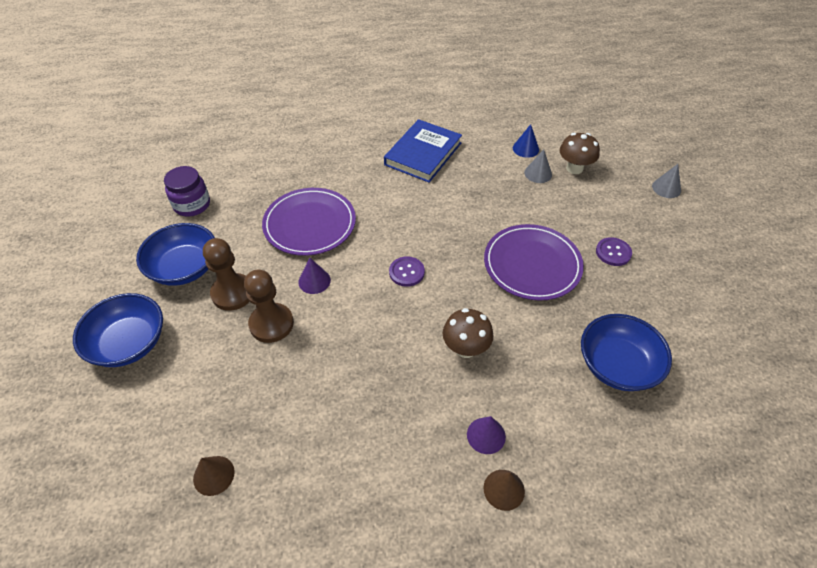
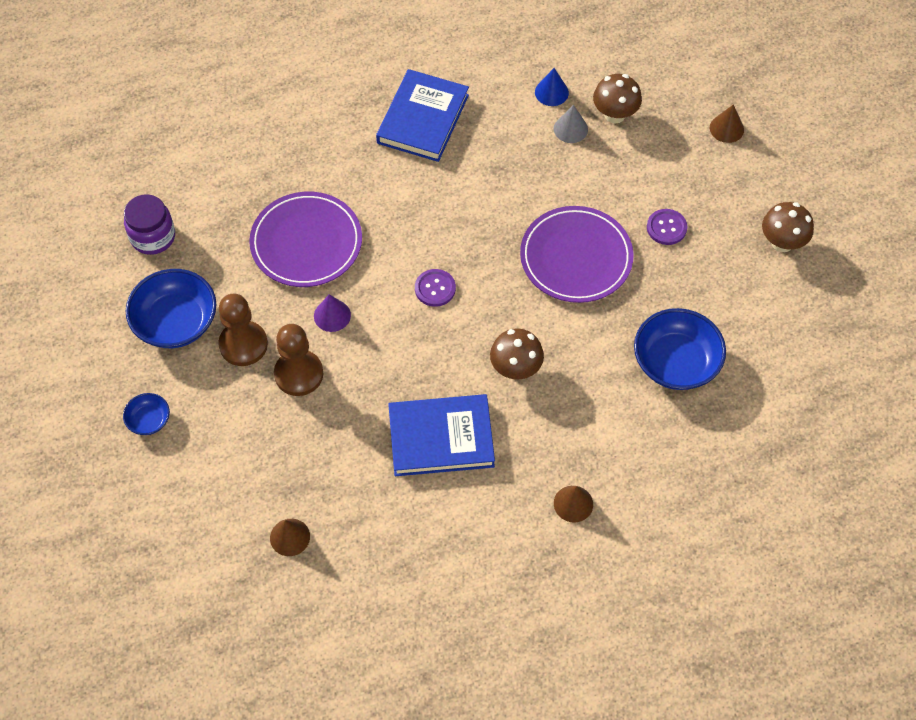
camera: 10 degrees left, 10 degrees up
(129, 343) = (149, 420): blue bowl -> blue bowl, size x0.50
(384, 400) = (441, 438): none -> blue book
(486, 435) = (549, 456): purple cone -> none
(666, 188) = (726, 128): grey cone -> brown cone
(717, 277) = (782, 242): none -> brown mushroom

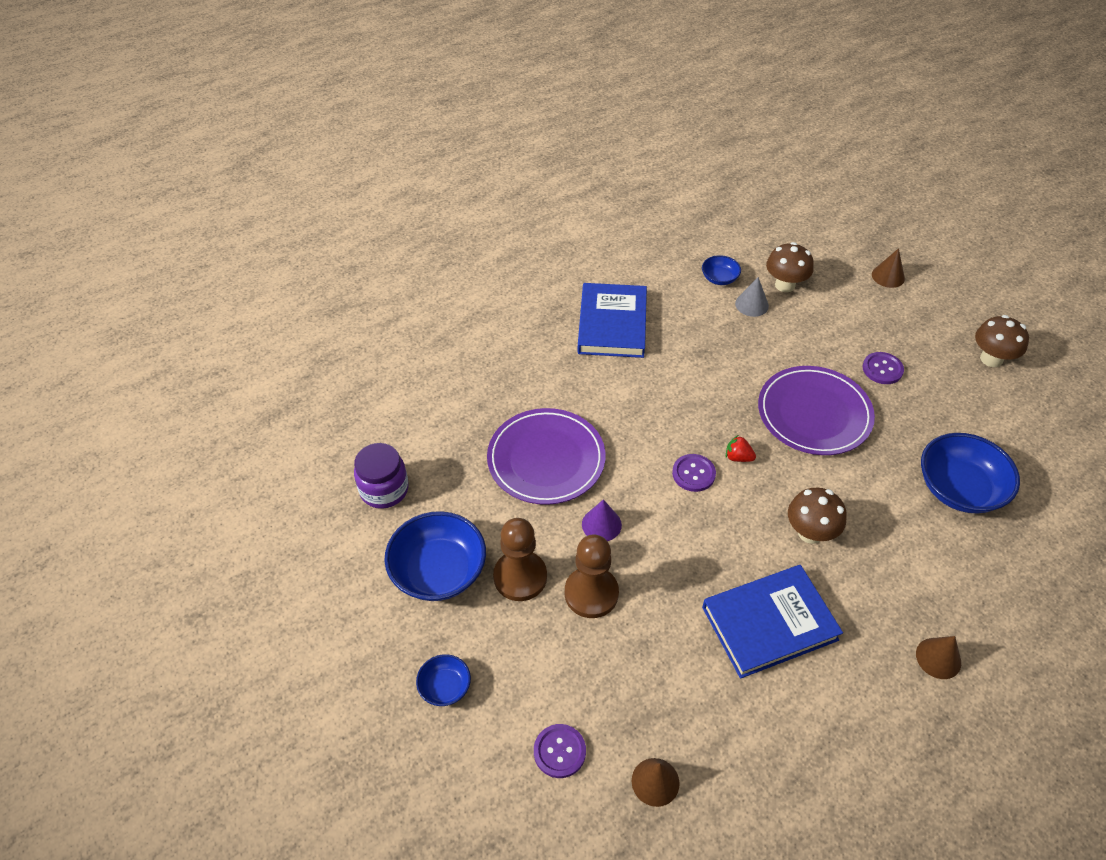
camera: 15 degrees left, 10 degrees down
(223, 494) = (559, 751): none -> purple button
(483, 283) = (738, 457): none -> red strawberry
(551, 92) = (719, 278): blue cone -> blue bowl

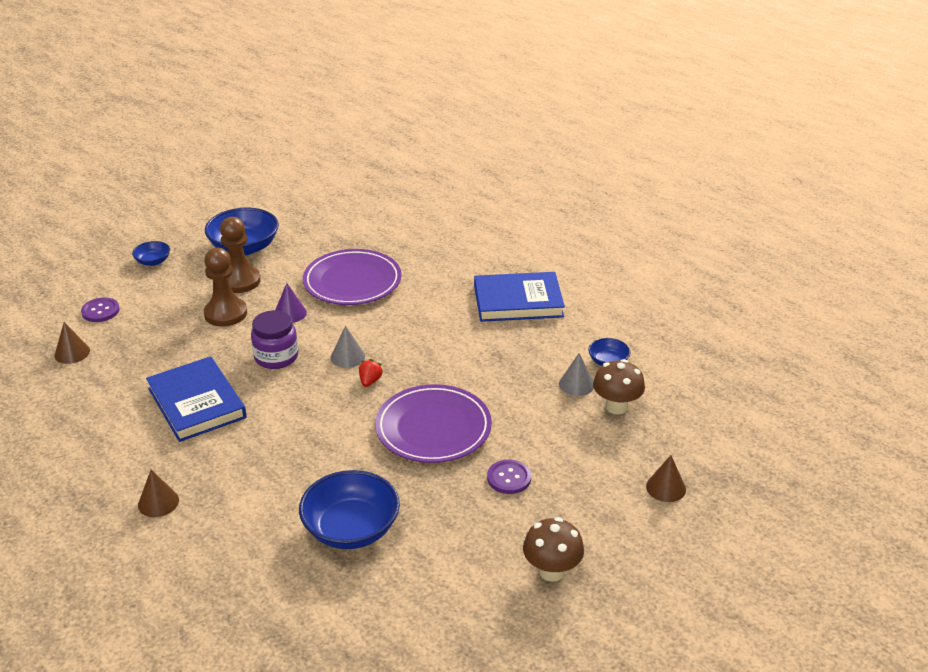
camera: 80 degrees right, 15 degrees down
(384, 490) = (314, 217): purple jar -> purple jar (276, 357)
(693, 474) = (347, 357): purple button -> grey cone
(810, 533) = (289, 425): brown mushroom -> none

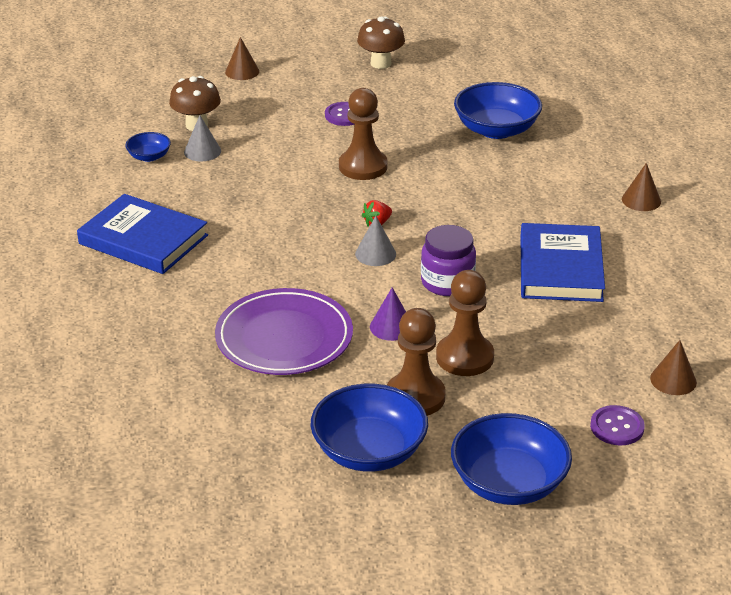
camera: 145 degrees left, 0 degrees up
(153, 261) = (508, 483): blue bowl -> blue bowl, size x2.00
(433, 428) = (363, 166): purple plate -> brown pawn

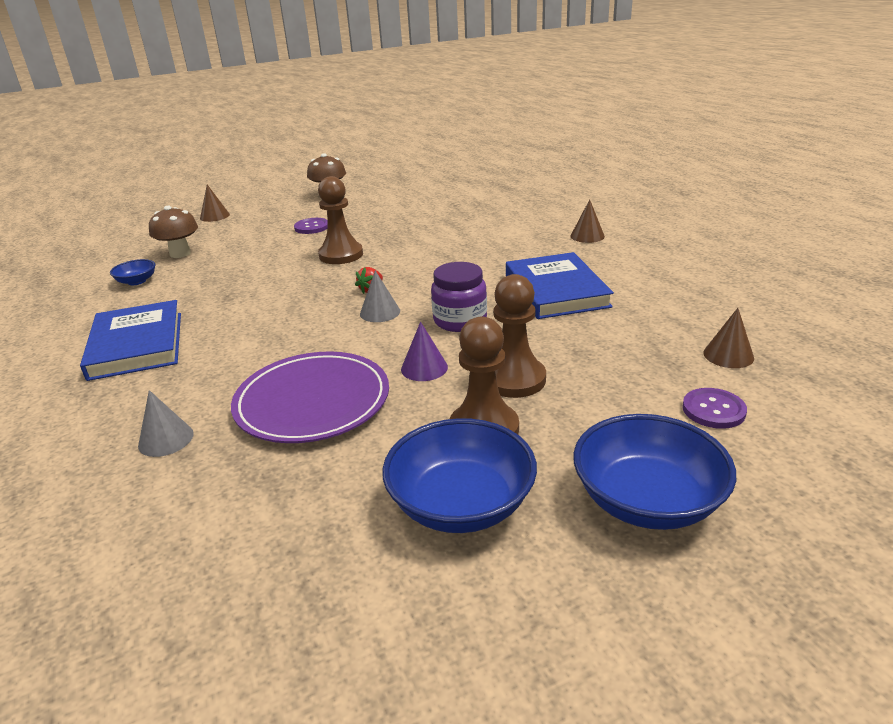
camera: 15 degrees left, 5 degrees down
(143, 239) = (137, 345): blue book -> blue book turned 60 degrees clockwise
(202, 151) = (189, 269): grey cone -> grey cone (166, 439)
(496, 130) = (442, 215): blue bowl -> none

